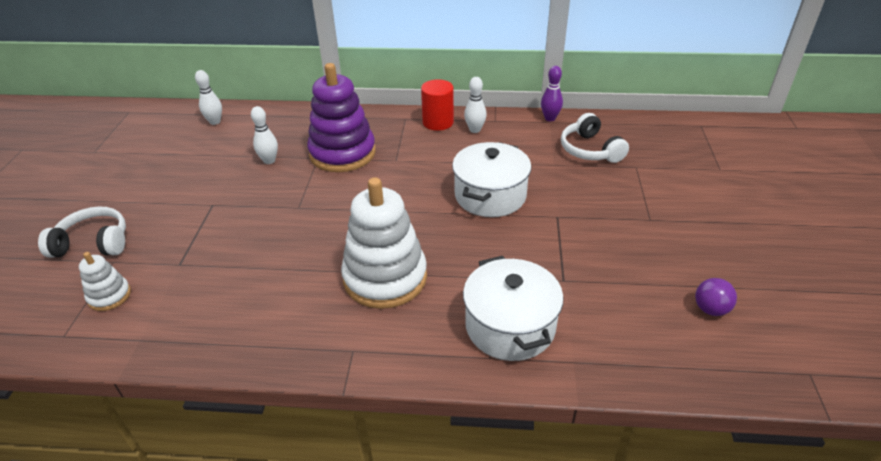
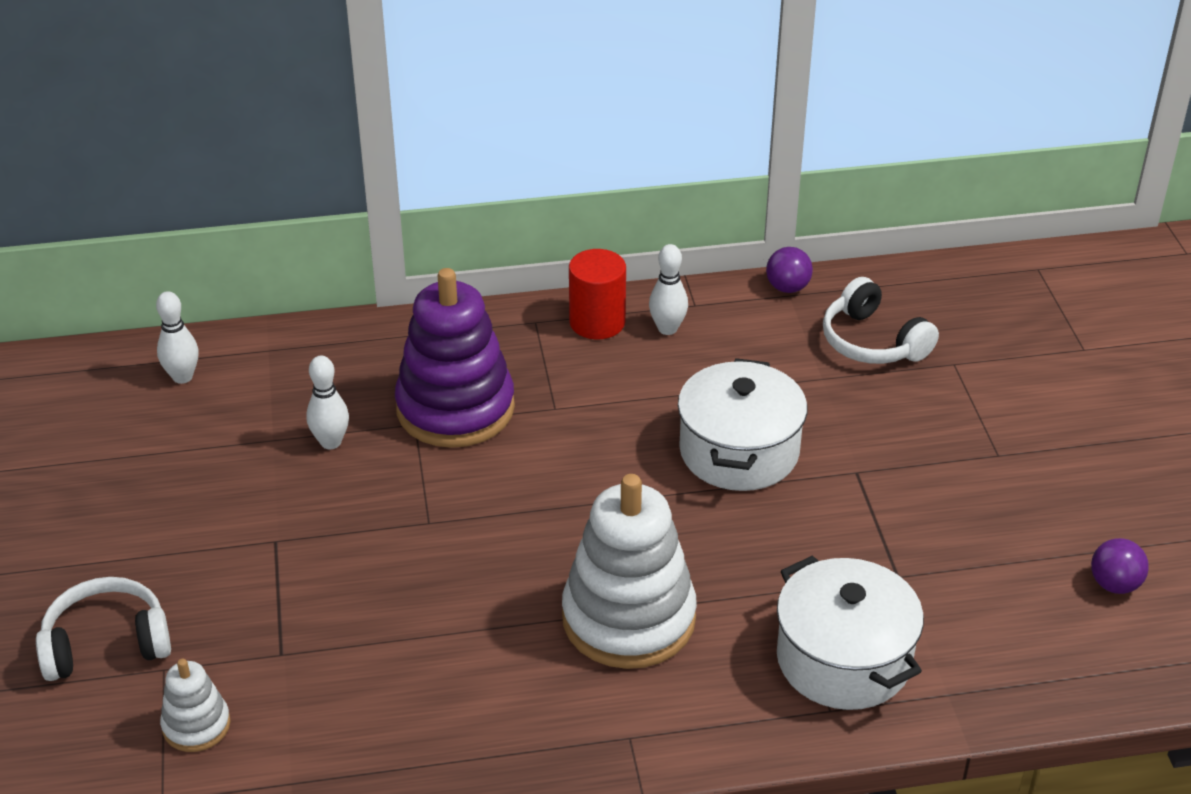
camera: 15 degrees left, 0 degrees up
(550, 118) = (787, 288): purple bowling pin -> purple ball

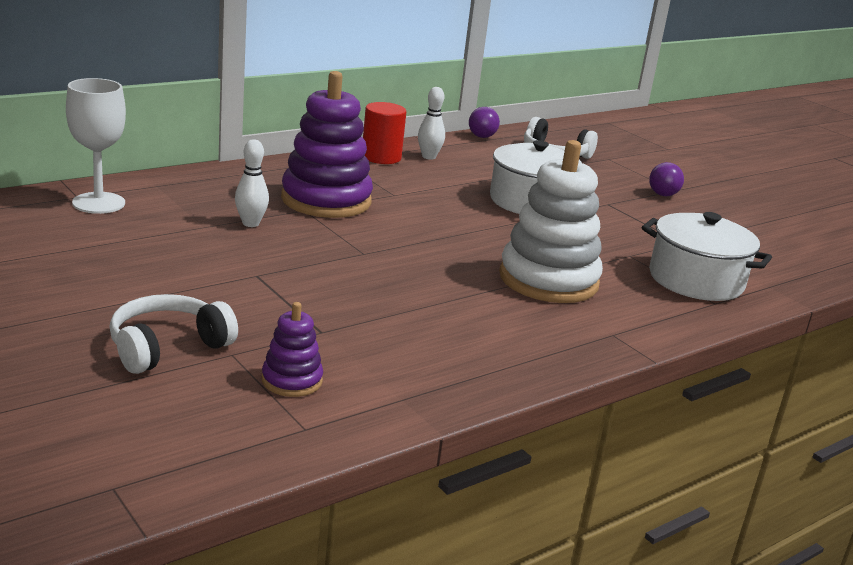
camera: 30 degrees left, 15 degrees down
(182, 377) = (98, 203): white bowling pin -> white goblet
(196, 725) = (292, 380): white stacking toy -> purple stacking toy
(1114, 584) = (795, 232): purple ball -> purple ball (663, 195)

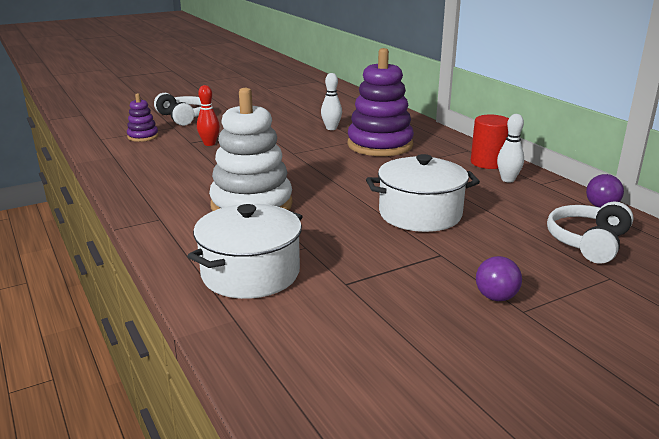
camera: 100 degrees right, 0 degrees up
(98, 203) = (347, 101): white goblet -> none
(329, 314) = (209, 144): none -> red bowling pin

